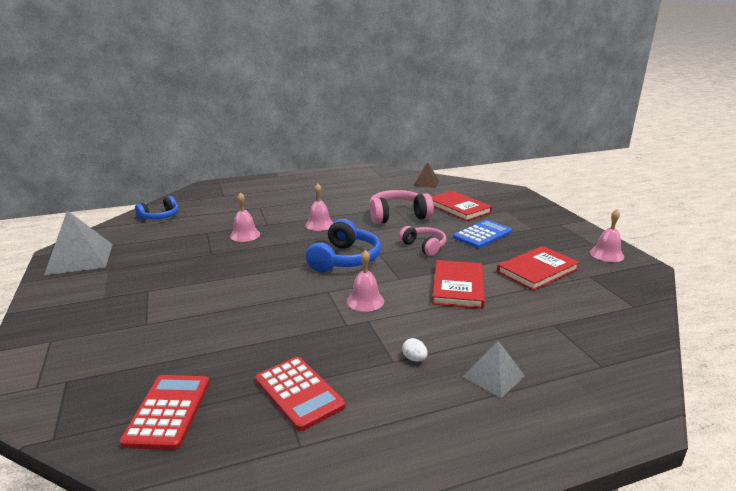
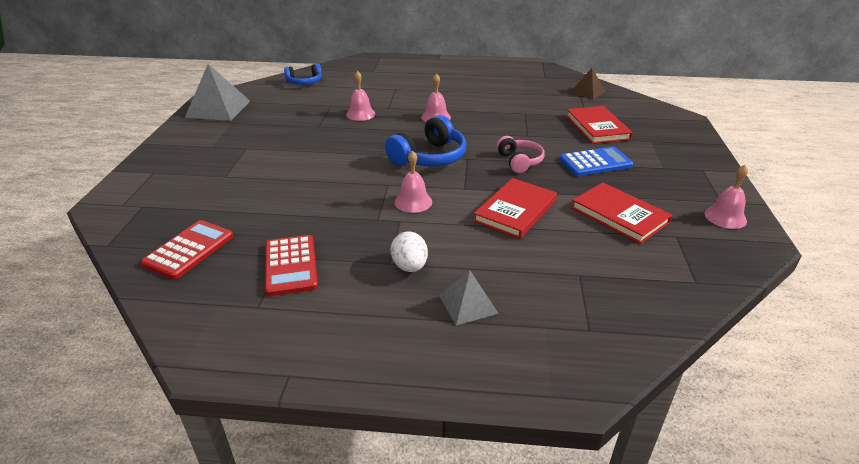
camera: 25 degrees right, 10 degrees up
(398, 216) = (522, 124): pink headphones -> none
(414, 359) = (409, 266): white egg -> white egg, size x1.71
(537, 271) = (619, 215): red book -> red book turned 60 degrees clockwise

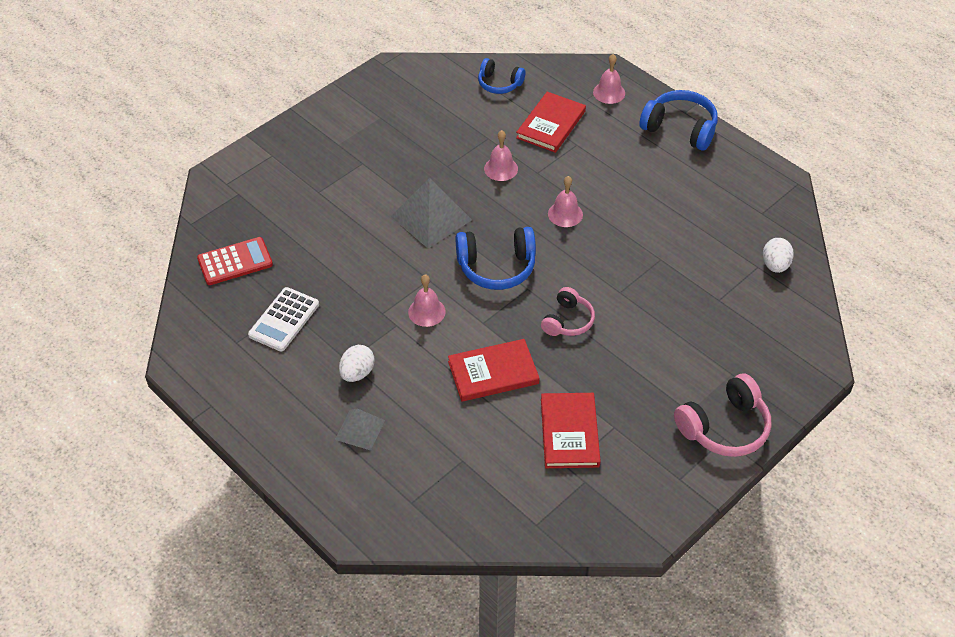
camera: 40 degrees right, 15 degrees up
(218, 109) = (385, 88): grey pyramid -> grey pyramid (431, 218)
(291, 265) = (284, 320): red calculator -> white calculator
(447, 64) = (680, 129): none -> blue headphones
(587, 92) = (775, 265): brown pyramid -> white egg
(595, 162) = (634, 365): blue calculator -> none
(597, 127) = (704, 323): red book -> red book (551, 124)
(693, 165) = (724, 427): none -> pink headphones
(725, 217) = (656, 494): pink bell -> pink bell (609, 92)

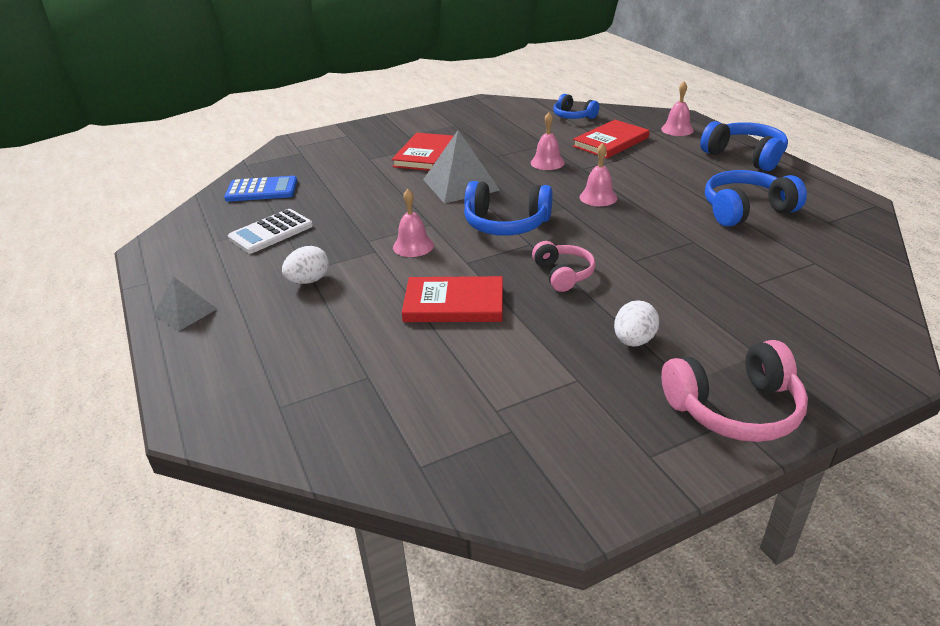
camera: 20 degrees right, 15 degrees down
(235, 262) = (262, 190): red calculator -> blue calculator
(360, 429) = (275, 327): grey pyramid -> grey pyramid (185, 312)
(567, 321) = (563, 274): pink headphones -> pink headphones turned 60 degrees counterclockwise
(569, 432) = (516, 374): red book -> red book (425, 155)
(695, 210) = (746, 210): none -> blue headphones
(775, 265) = (838, 264): white egg -> white egg (634, 341)

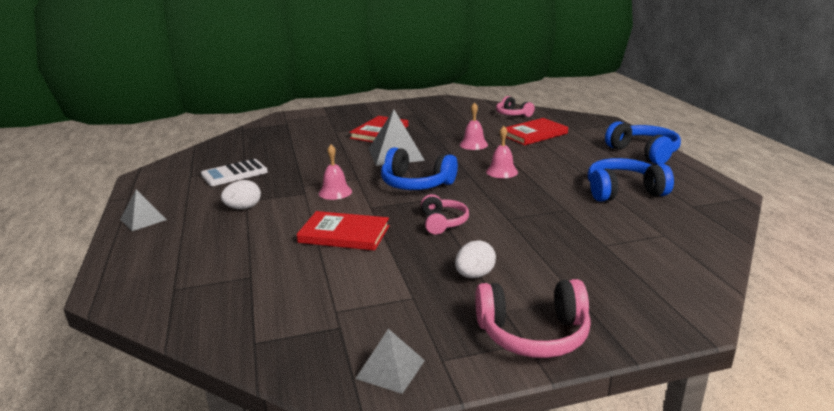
camera: 10 degrees right, 10 degrees down
(262, 190) = (243, 146): blue calculator -> none
(573, 116) = (513, 114): blue headphones -> pink headphones
(598, 477) = (390, 369): none -> grey pyramid
(677, 129) = (595, 129): pink bell -> none

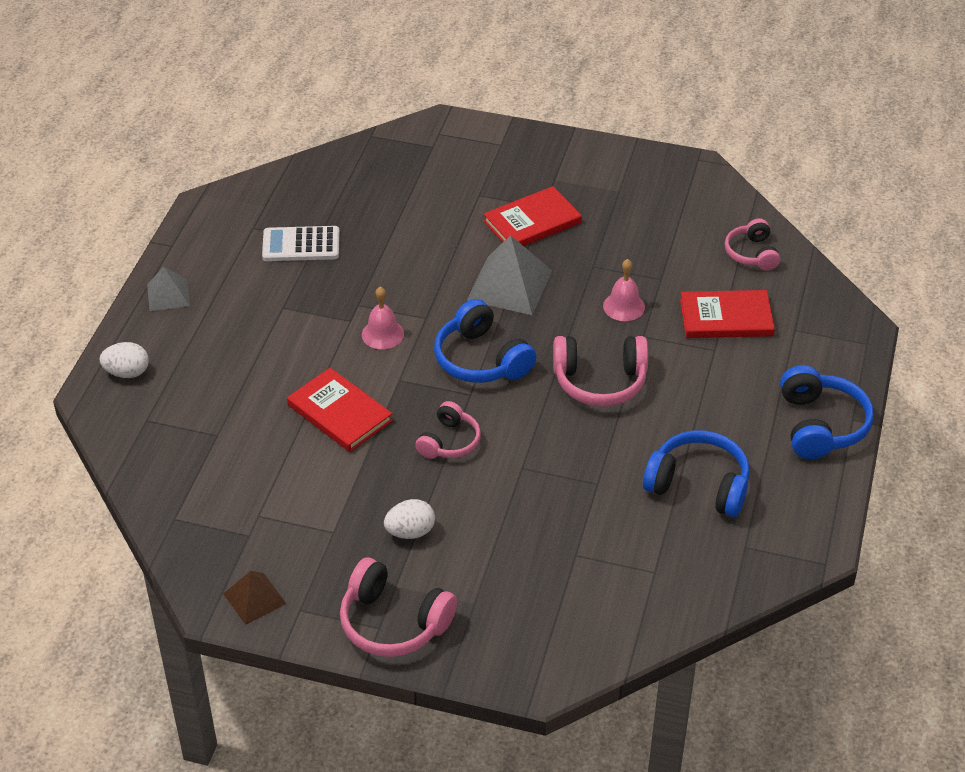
camera: 30 degrees right, 20 degrees up
(243, 208) = (272, 319): white egg -> white egg (127, 372)
(390, 369) = (254, 598): grey pyramid -> brown pyramid
(502, 172) = (600, 381): pink bell -> pink headphones

